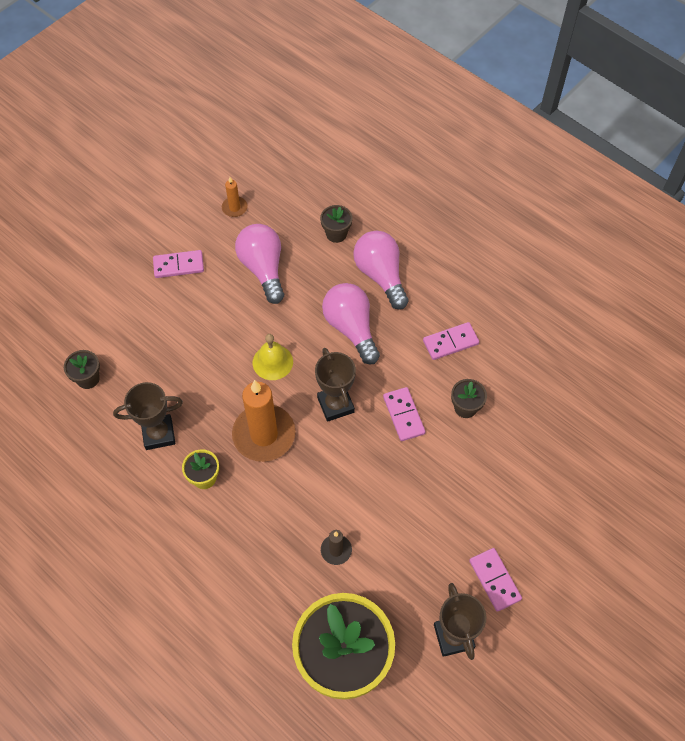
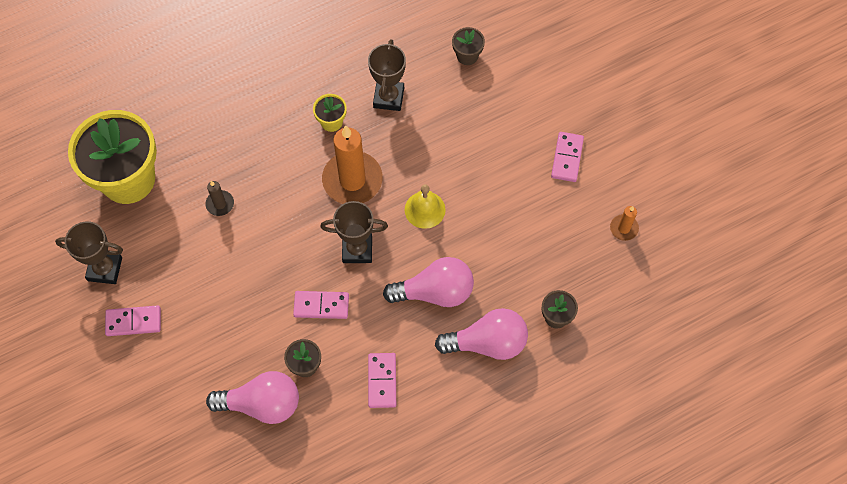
camera: 110 degrees right, 5 degrees up
(263, 269) = (536, 233): pink light bulb -> pink light bulb (262, 404)

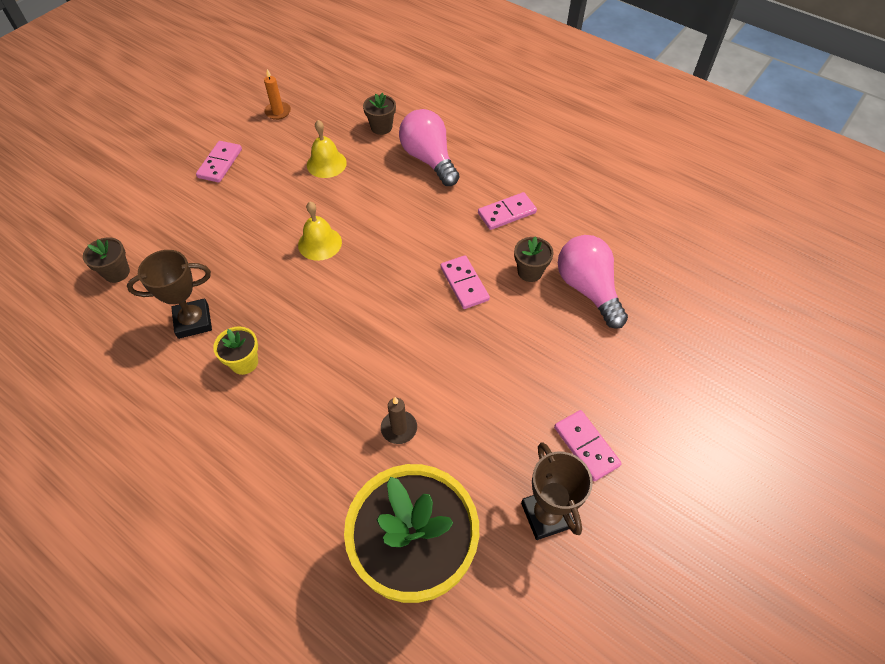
camera: 115 degrees left, 10 degrees down
(352, 180) = (312, 313): orange candle -> none
(357, 249) = (389, 279): brown trophy -> none
(435, 292) = (402, 207): pink light bulb -> none
(525, 248) = (326, 163): none -> yellow bell
(567, 158) = (220, 163): pink domino -> pink domino turned 60 degrees counterclockwise

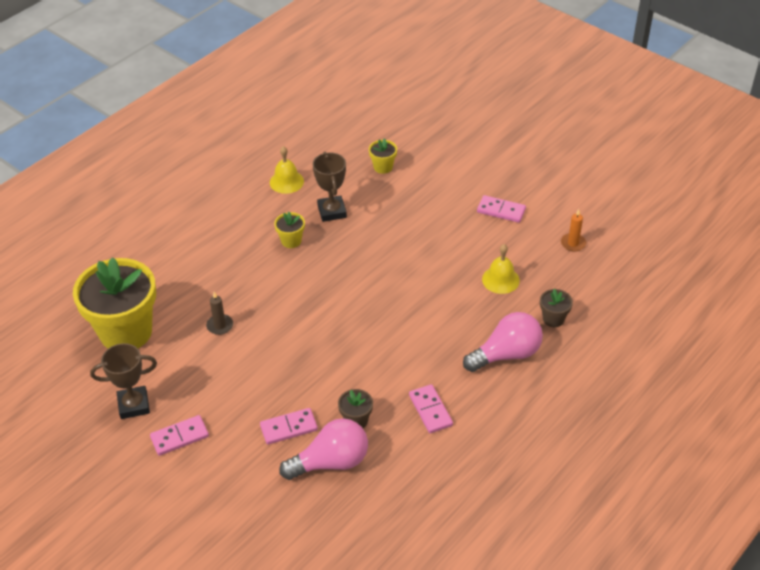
camera: 95 degrees right, 10 degrees down
(117, 272) = (383, 167): brown flower pot -> yellow flower pot
(320, 243) = (402, 278): yellow bell -> yellow bell (286, 181)
(464, 284) = (348, 372): pink domino -> pink domino (289, 428)

